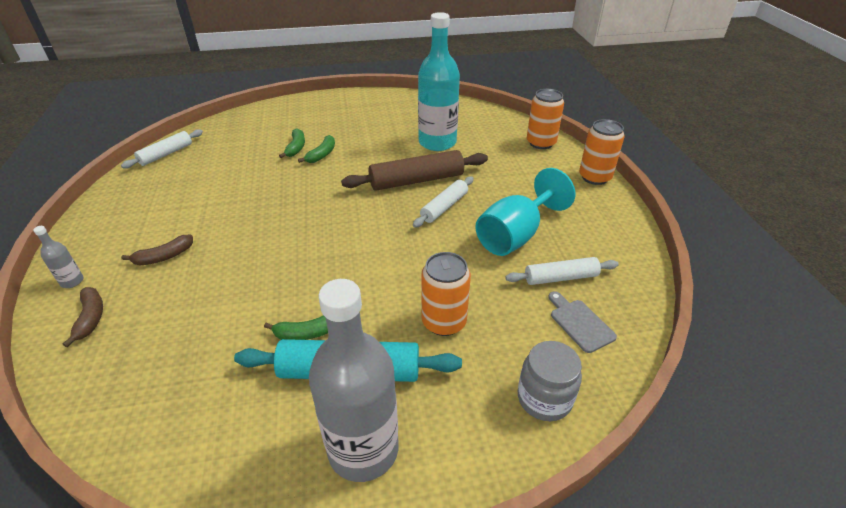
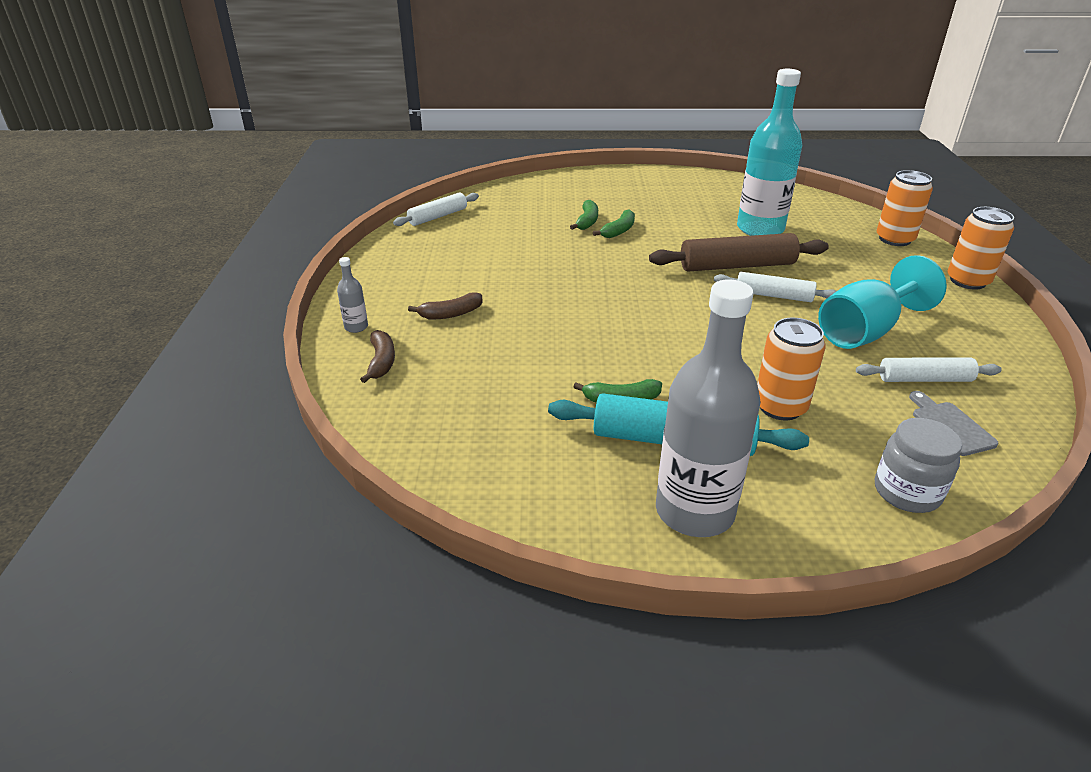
camera: 10 degrees right, 5 degrees down
(444, 207) = (773, 295): white rolling pin -> white rolling pin turned 60 degrees clockwise

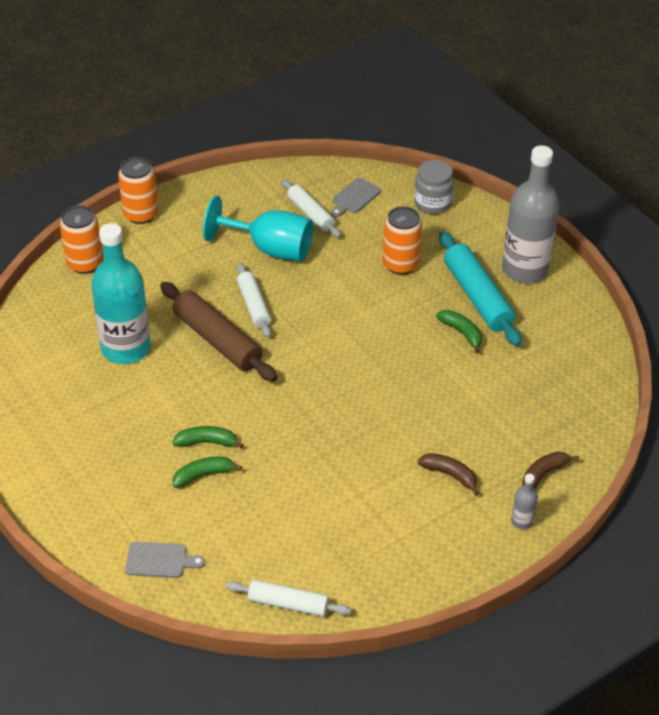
camera: 125 degrees left, 10 degrees up
(531, 191) = (160, 560): none -> grey cutting board

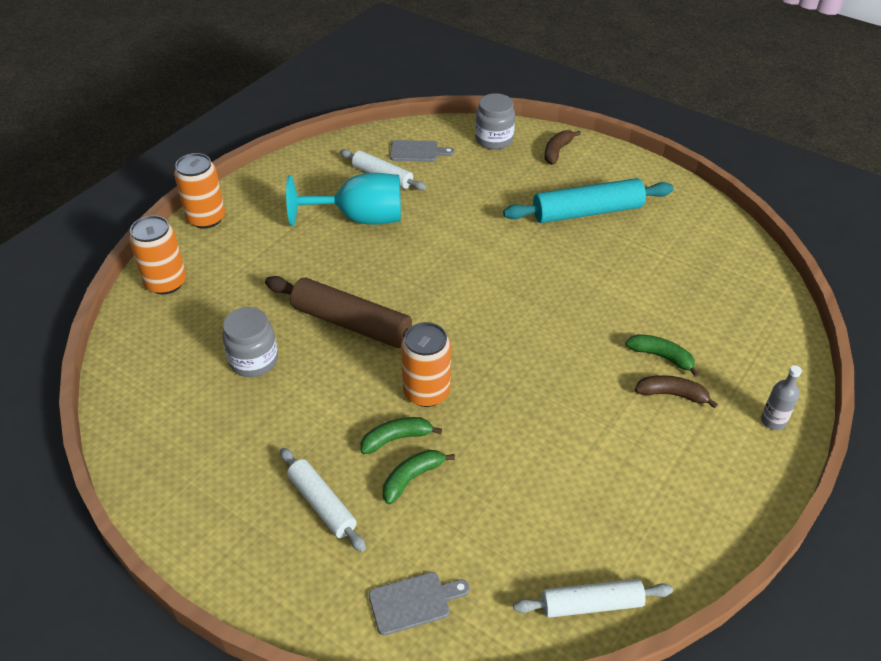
camera: 20 degrees left, 0 degrees up
(126, 348) = (254, 360): turquoise bottle -> grey jar
(254, 305) = (372, 278): white rolling pin -> white rolling pin (322, 504)
(354, 197) = (417, 151): grey cutting board -> grey cutting board turned 105 degrees counterclockwise
(400, 264) = (496, 201): orange can -> orange can (426, 392)
(462, 333) = (594, 249): green banana -> green banana (661, 356)
(477, 297) = (587, 212): turquoise rolling pin -> turquoise rolling pin turned 60 degrees counterclockwise
(525, 269) = (614, 176): grey bottle -> none
(543, 474) = (760, 365): brown banana -> brown banana (557, 151)

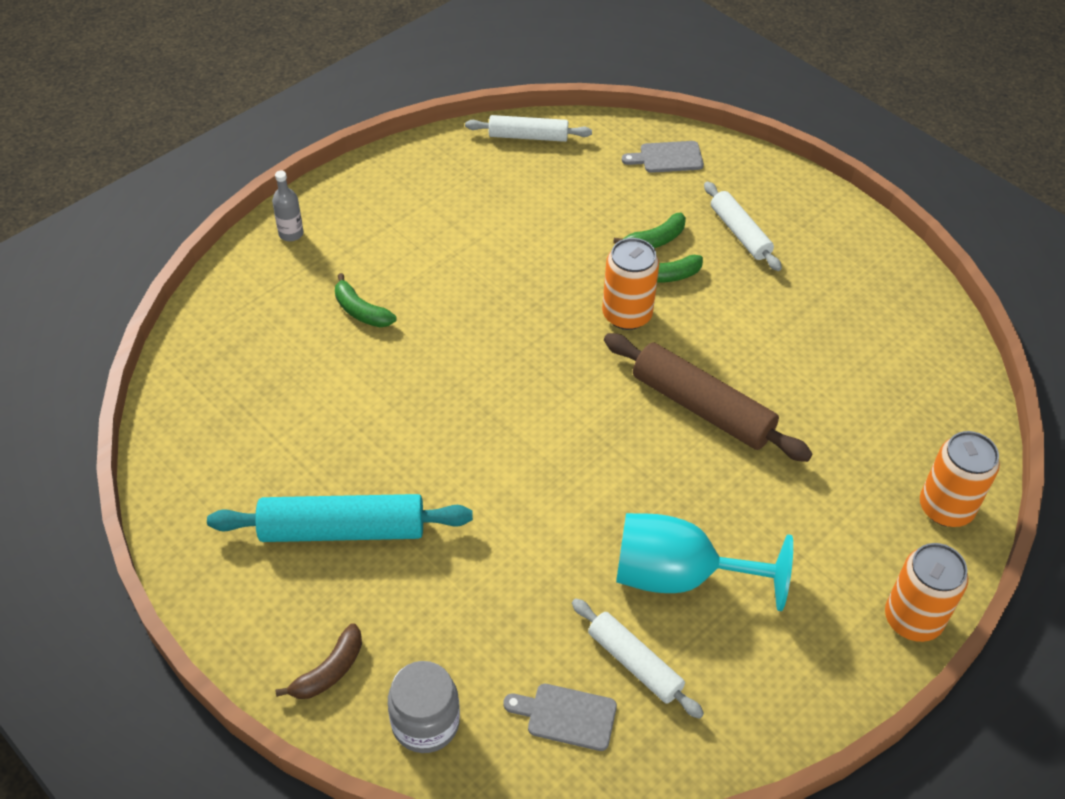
camera: 170 degrees left, 5 degrees up
(254, 360) = (816, 380): grey jar -> none
(672, 394) = (373, 272): brown banana -> none

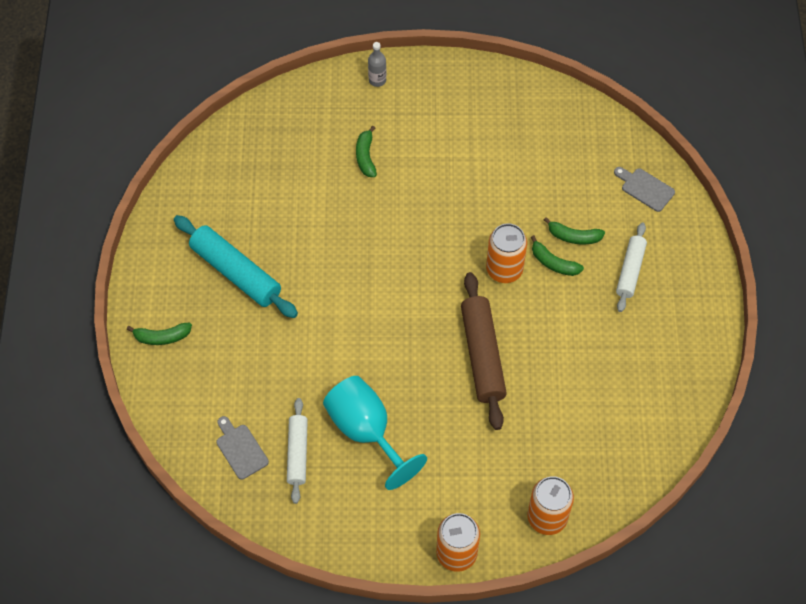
camera: 45 degrees right, 10 degrees up
(329, 671) = (162, 337): brown banana -> green banana
(425, 723) = (178, 397): grey jar -> none
(528, 136) = (576, 112): white rolling pin -> none

